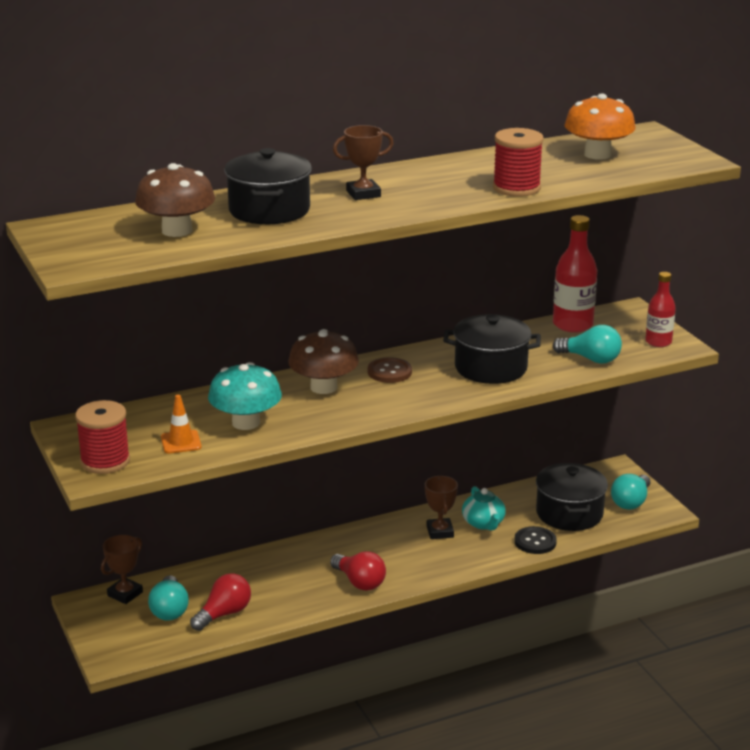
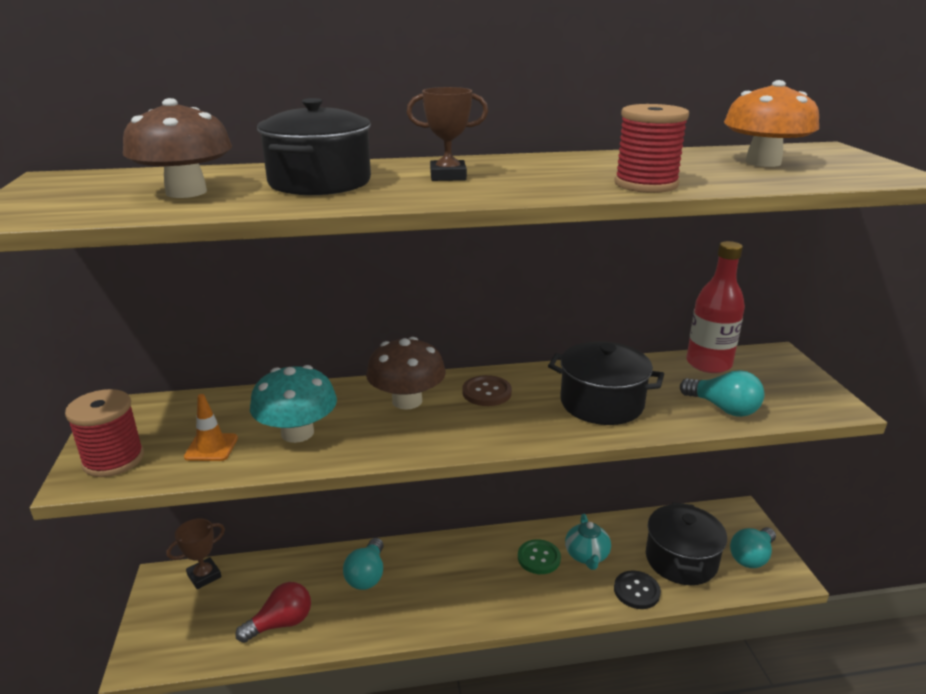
camera: 15 degrees right, 0 degrees up
(169, 610) = (232, 606): turquoise light bulb -> turquoise light bulb (367, 575)
(359, 582) = (434, 609): red light bulb -> none
(440, 532) = (539, 558): brown trophy -> green button
(658, 342) = (809, 397): red bottle -> none

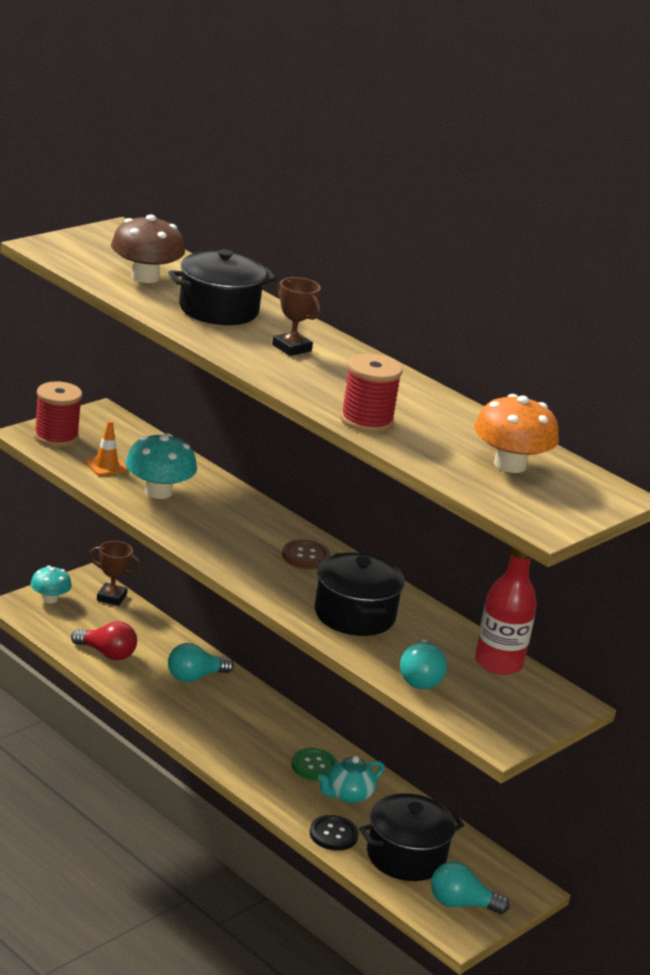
camera: 50 degrees right, 0 degrees up
(157, 626) = (49, 599): none -> turquoise mushroom
(407, 401) = (250, 524): brown mushroom -> none

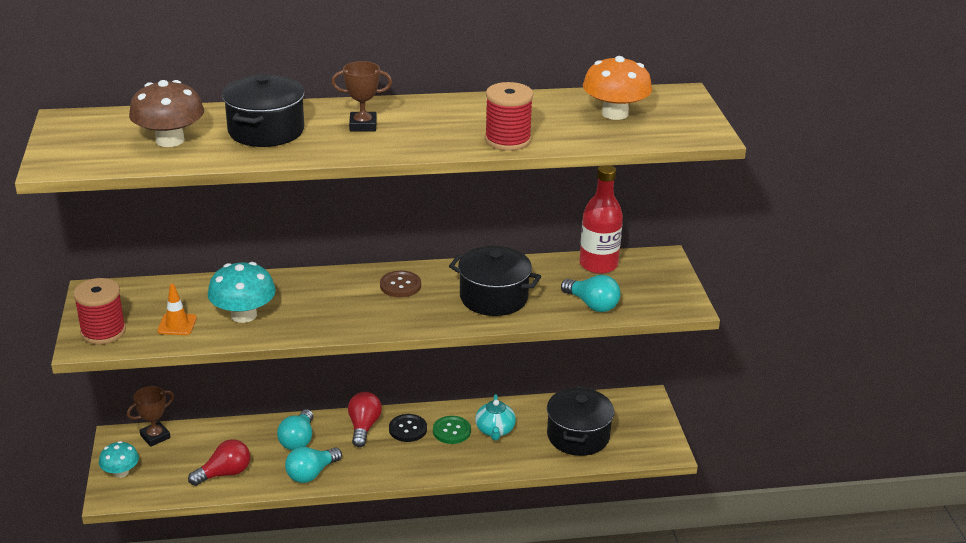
camera: 50 degrees left, 5 degrees up
(256, 708) = (363, 427): none -> red light bulb
(333, 834) = (531, 459): black button -> black button (408, 429)
(461, 904) = (641, 435): turquoise light bulb -> turquoise light bulb (311, 474)

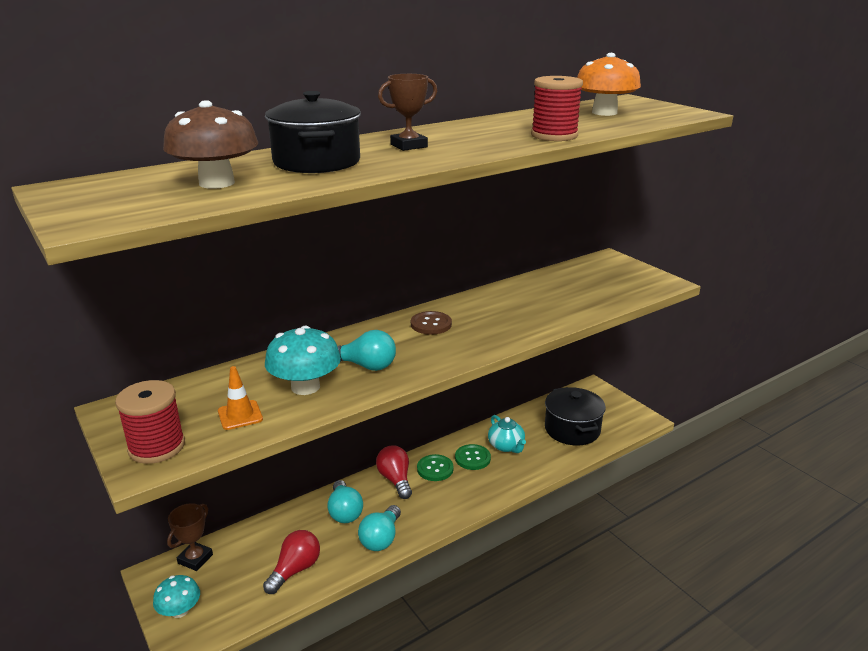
camera: 25 degrees left, 5 degrees down
(408, 429) = (435, 469): black button -> green button
(493, 297) = (519, 313): black pot -> none
(592, 305) = (600, 299): turquoise light bulb -> turquoise light bulb (366, 366)
(598, 265) = (570, 272): red bottle -> none

